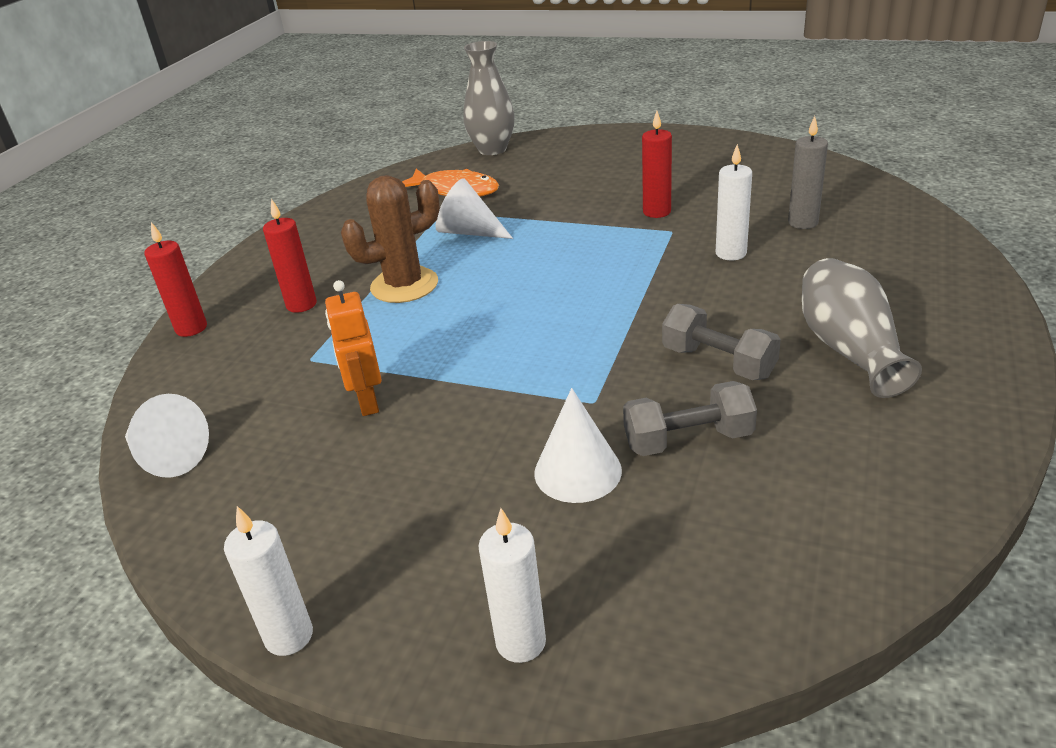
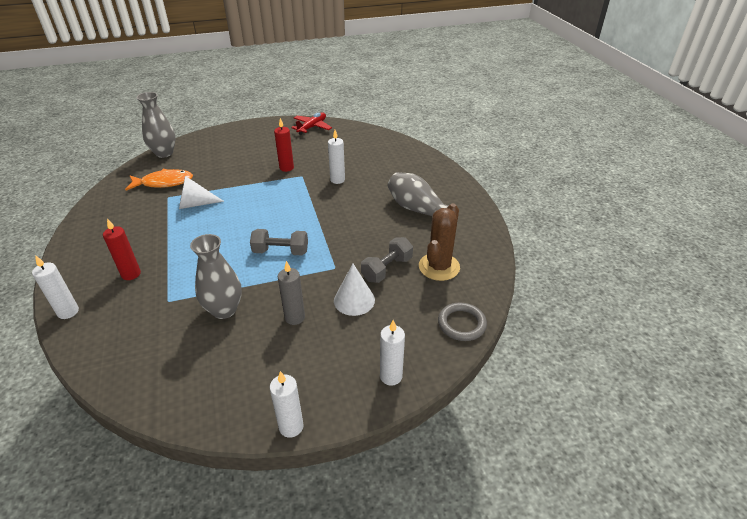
camera: 40 degrees left, 5 degrees up
(167, 456) = (132, 383): white cone -> none
(191, 328) = (68, 312): red candle -> white candle
(367, 402) = (224, 310): orange robot -> grey vase
(404, 285) = (185, 244): brown cactus -> brown cactus (439, 267)
(718, 362) = (372, 231): grey dumbbell -> grey dumbbell (281, 251)
(754, 613) = (461, 324): none -> grey ring
(760, 156) = (312, 127): none -> red plane
(803, 222) = (356, 157): grey candle -> grey candle (294, 317)

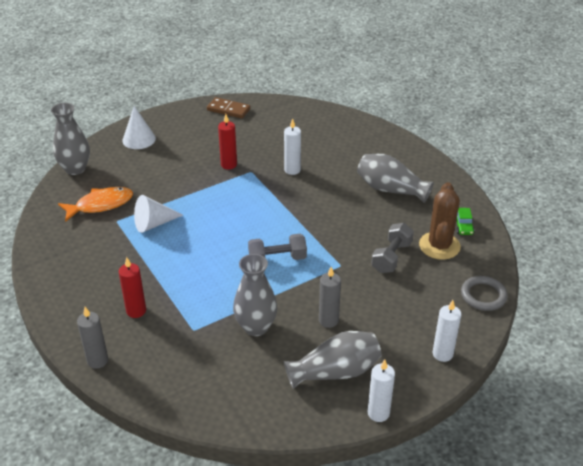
camera: 15 degrees left, 0 degrees up
(68, 312) = (97, 360): white candle -> grey candle
(272, 371) = (335, 372): none -> grey vase
(312, 127) = (228, 109): red plane -> brown domino
(354, 300) = (375, 293): white cone -> white cone (139, 139)
(471, 253) = (463, 226): none -> green car

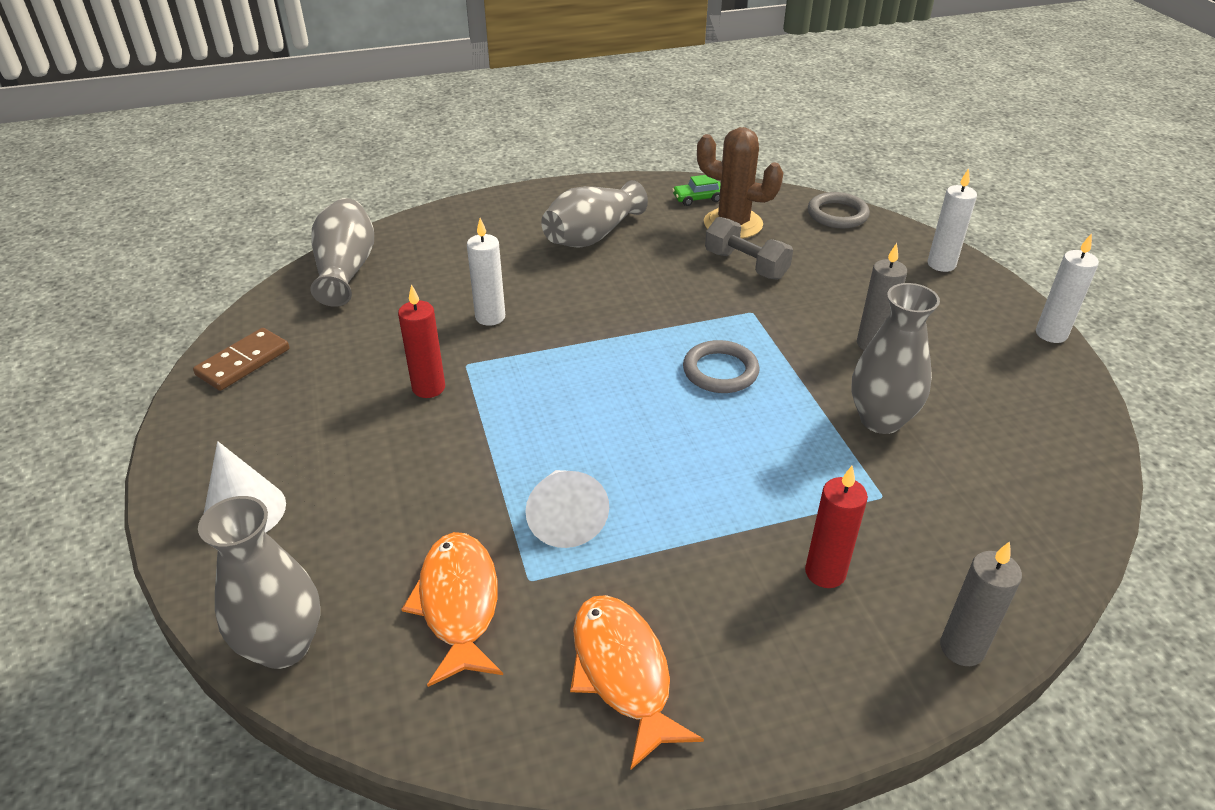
camera: 75 degrees left, 0 degrees up
(72, 255) = (623, 673): none -> orange fish
(277, 259) = (720, 371): grey dumbbell -> grey ring
(335, 372) = (977, 356): grey vase -> grey vase (346, 270)
(463, 226) = (698, 199): green car -> green car turned 150 degrees clockwise

